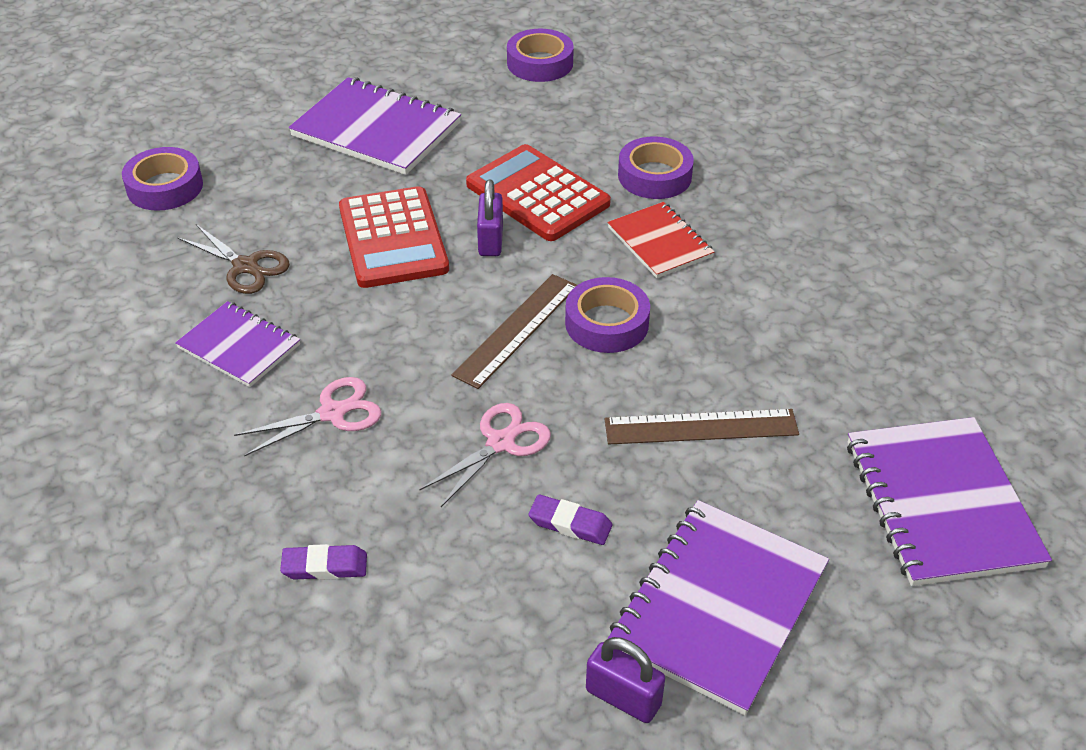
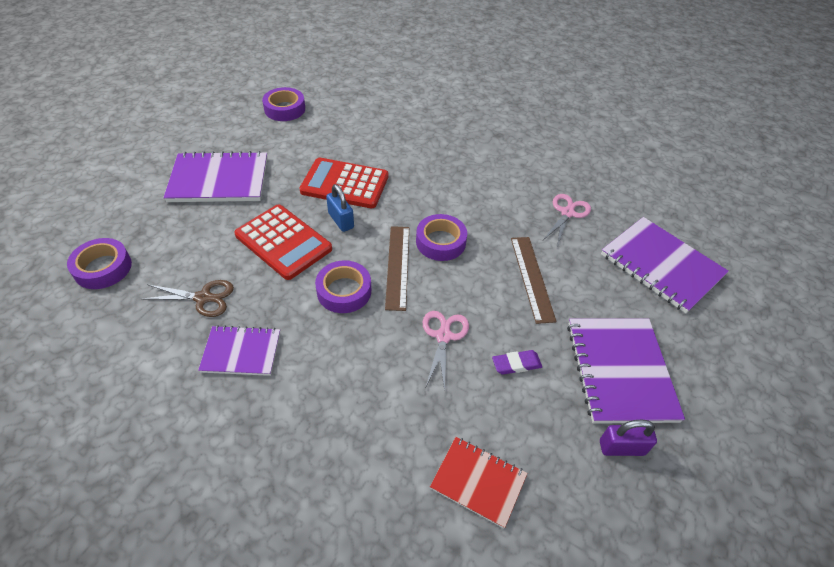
camera: 35 degrees left, 5 degrees up
(325, 566) = (410, 466): purple eraser -> none
(332, 413) = (335, 366): pink scissors -> pink scissors (567, 213)
(490, 240) = (341, 220): purple padlock -> blue padlock
(654, 176) = (397, 151): purple tape -> purple tape (344, 291)
(660, 242) = (430, 186): red notebook -> red notebook (478, 481)
(701, 427) = (532, 278): brown ruler -> brown ruler turned 60 degrees counterclockwise

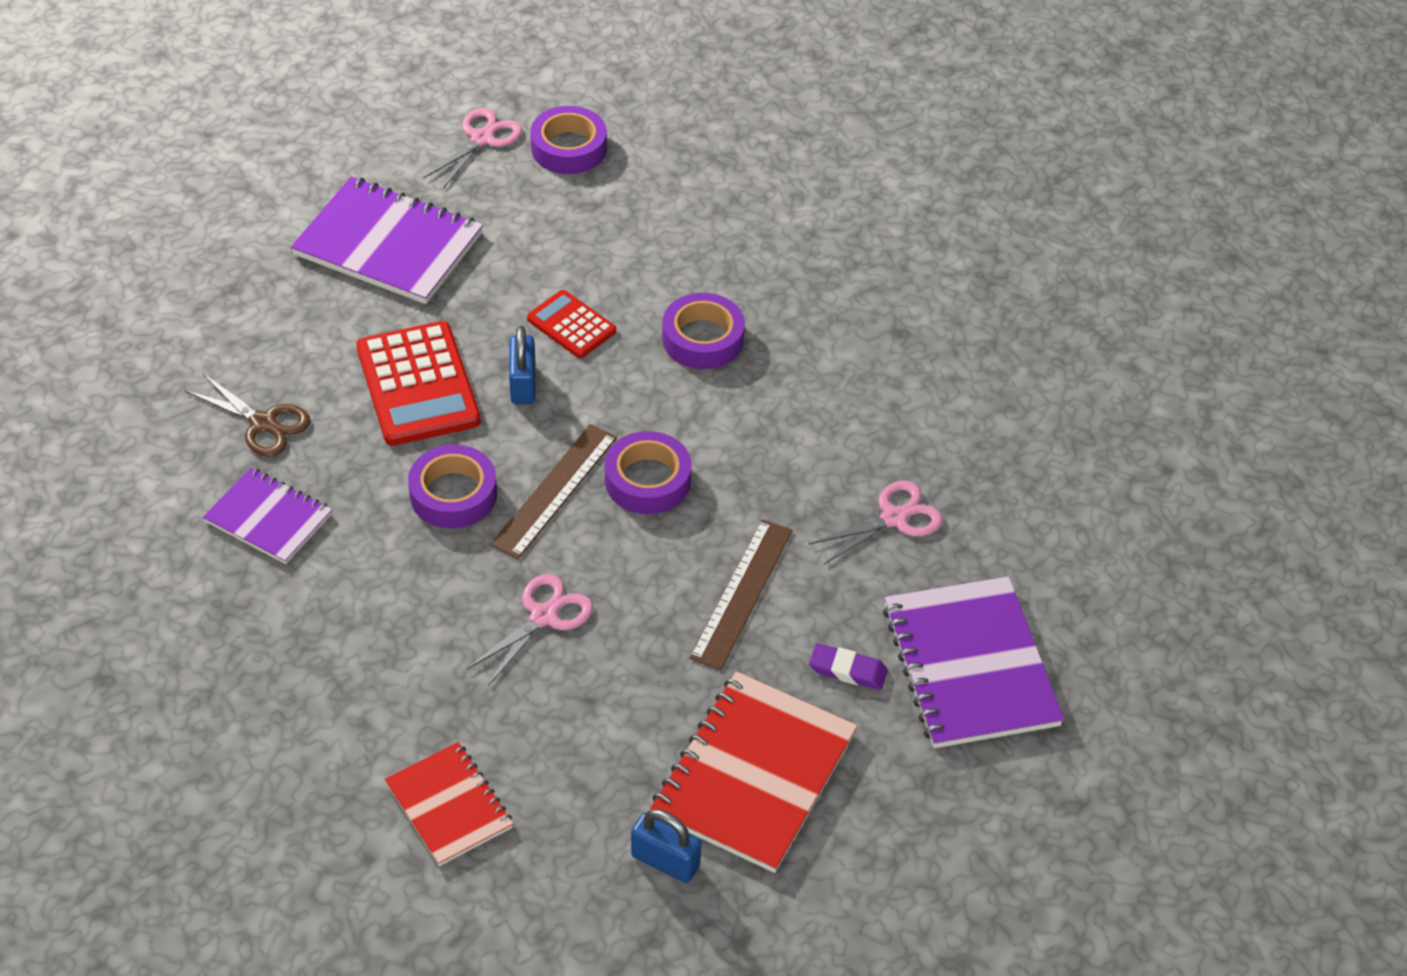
camera: 30 degrees right, 0 degrees up
(103, 268) = (161, 326): purple tape -> purple tape (703, 339)
(237, 118) = (482, 139): none -> pink scissors
(345, 184) = (571, 325): red calculator -> red calculator, size x0.57
(516, 364) = (614, 698): purple eraser -> purple eraser (847, 670)
(620, 371) = (753, 774): purple notebook -> red notebook
(621, 447) = (665, 861): purple padlock -> blue padlock

